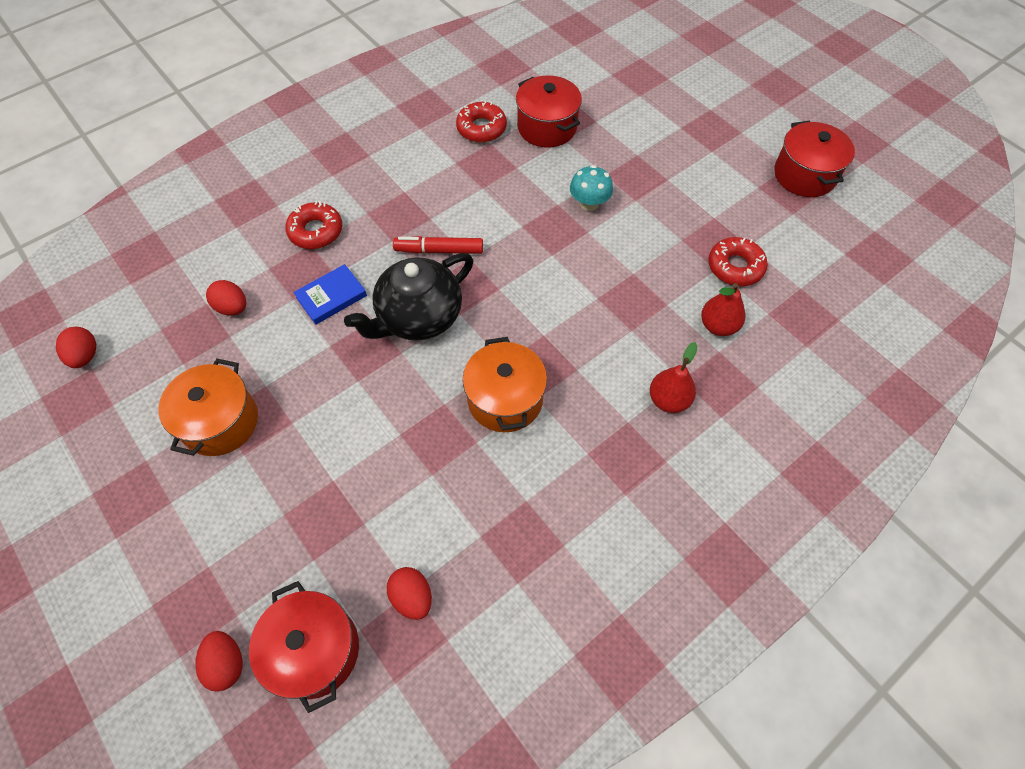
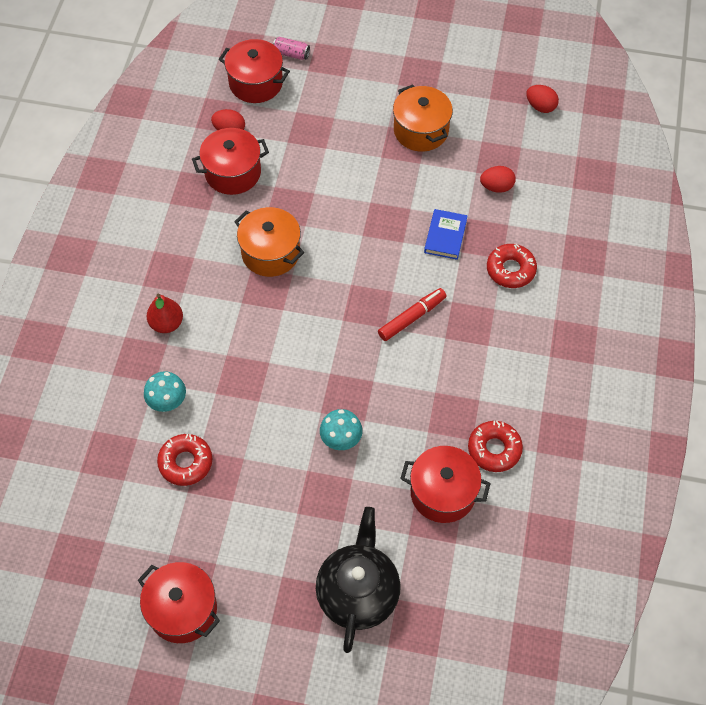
camera: 140 degrees right, 0 degrees up
(226, 663) = (291, 54): red egg -> pink can
(418, 317) = (375, 263): black teapot -> black teapot (358, 592)
(460, 530) = (233, 173): none -> red pot
(718, 326) = (167, 401): red pear -> turquoise mushroom

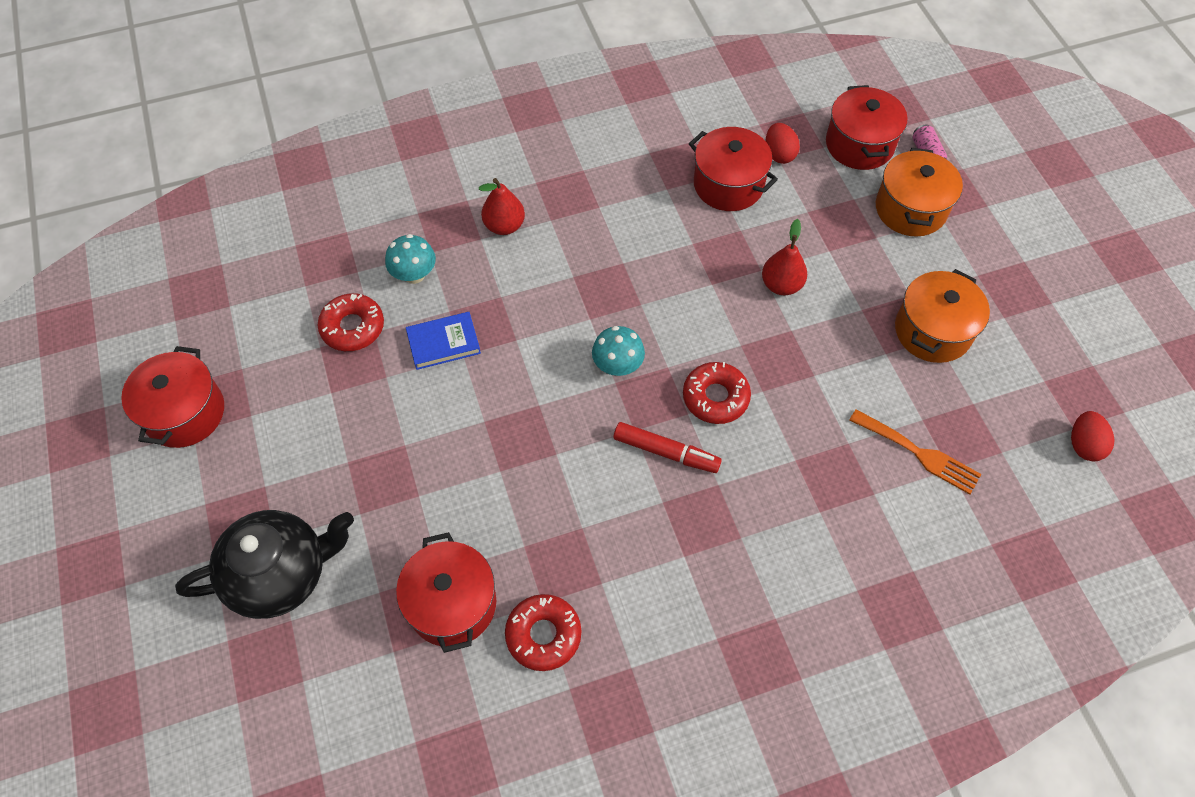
camera: 60 degrees right, 0 degrees up
(270, 253) = (653, 270): orange pot -> orange pot (910, 209)
(333, 188) = (781, 285): none -> red pear
(341, 439) = (462, 459): turquoise mushroom -> turquoise mushroom (617, 365)
(445, 236) = (804, 431): blue book -> blue book (443, 343)
(496, 187) = (919, 453): red egg -> orange fork
(510, 270) = (810, 529): red donut -> red donut (715, 397)

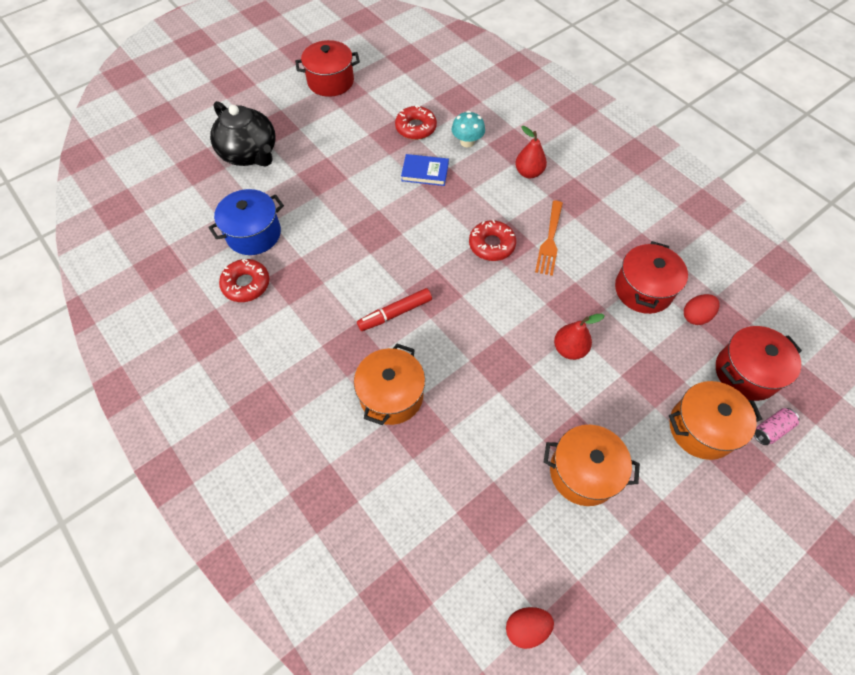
camera: 70 degrees right, 0 degrees up
(443, 343) = (425, 172): blue book -> blue book turned 45 degrees counterclockwise
(452, 604) = (253, 234): red pot -> blue pot
(617, 365) = (450, 266): turquoise mushroom -> none
(666, 452) = (395, 313): red marker -> red marker turned 60 degrees clockwise
(715, 397) = (450, 331): red donut -> red donut (491, 245)
(784, 492) = (391, 395): none -> orange pot
(919, 453) = (461, 485): orange fork -> orange fork (550, 241)

